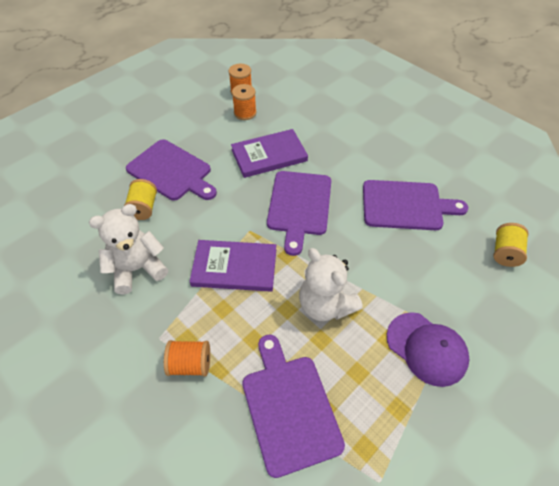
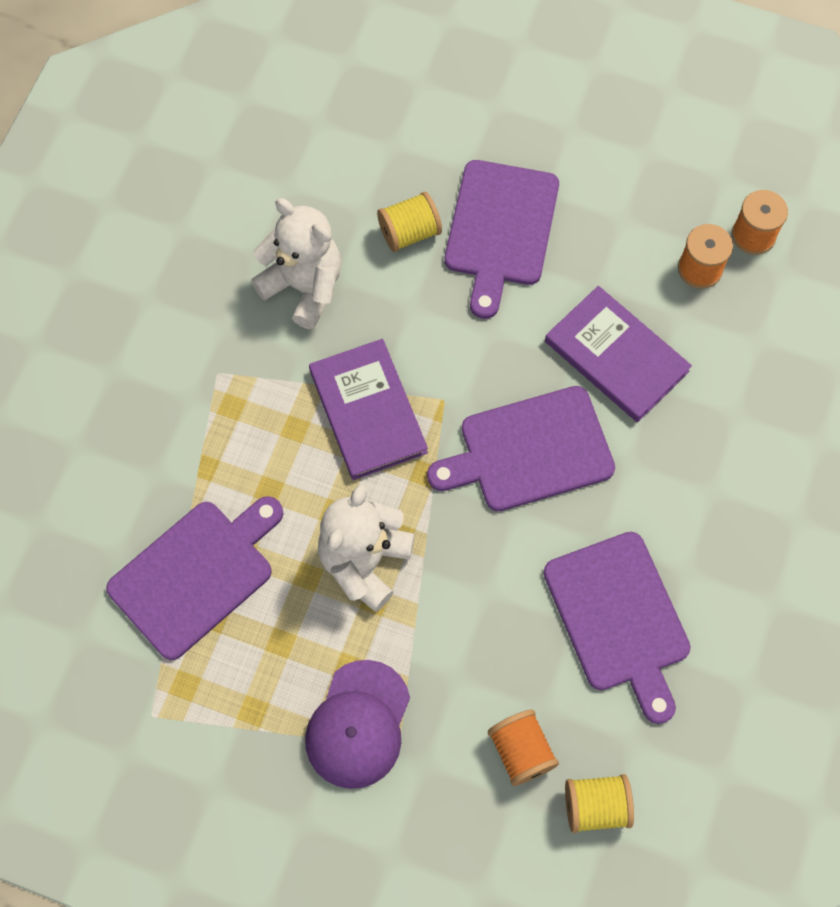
camera: 65 degrees right, 15 degrees up
(190, 364) = (200, 429): orange spool -> orange spool (521, 751)

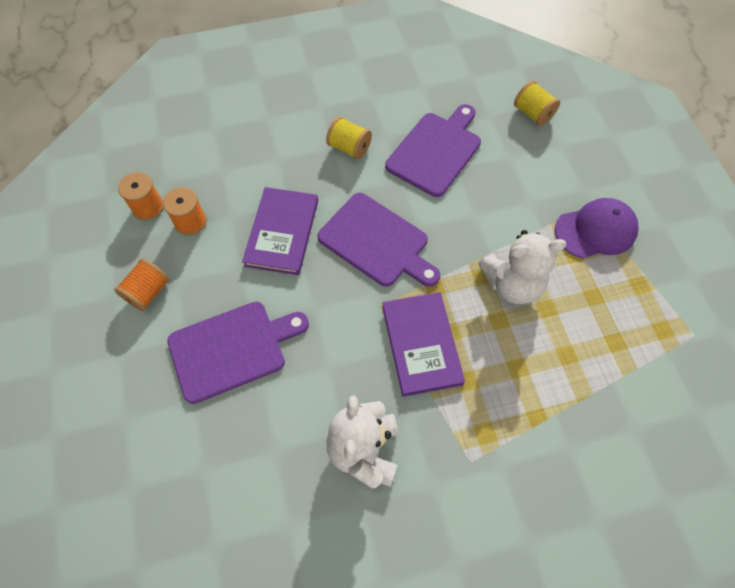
camera: 125 degrees left, 5 degrees down
(196, 574) = (603, 371): purple cutting board -> none
(368, 411) = (421, 344): purple book -> purple book turned 45 degrees counterclockwise
(409, 232) = (272, 407): yellow spool -> yellow spool (349, 148)
(521, 751) = (538, 155): orange spool -> orange spool (148, 292)

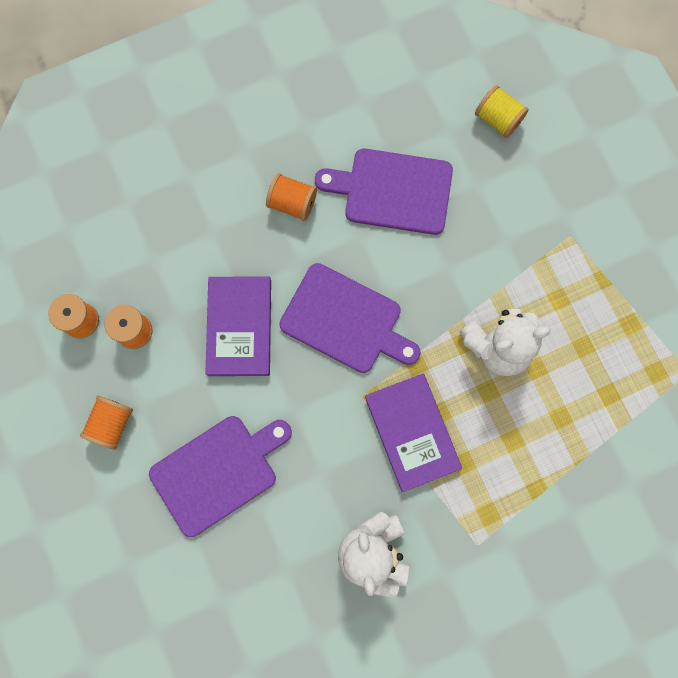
camera: 10 degrees left, 15 degrees up
(349, 148) = (292, 203): yellow spool -> orange spool
(436, 151) = (392, 191): purple cutting board -> purple cutting board turned 105 degrees counterclockwise
(595, 230) = (580, 265): purple cap -> none

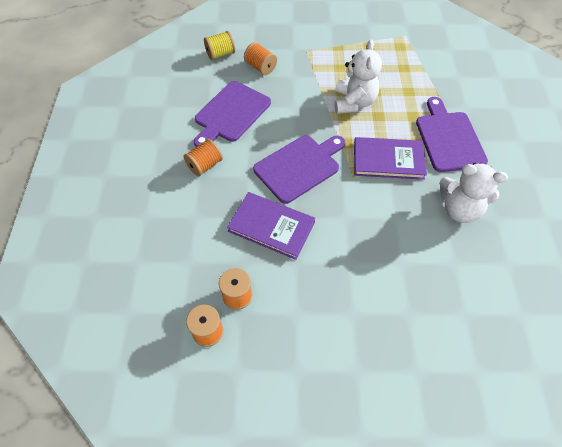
camera: 65 degrees left, 20 degrees down
(112, 424) = (301, 340): orange spool -> orange spool (260, 67)
(218, 472) = (369, 280): purple cutting board -> purple cutting board (448, 138)

